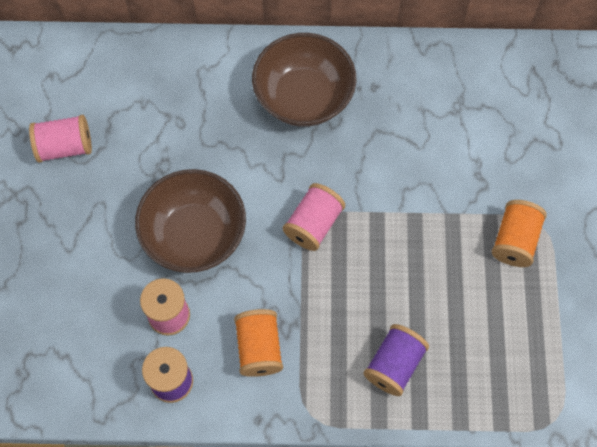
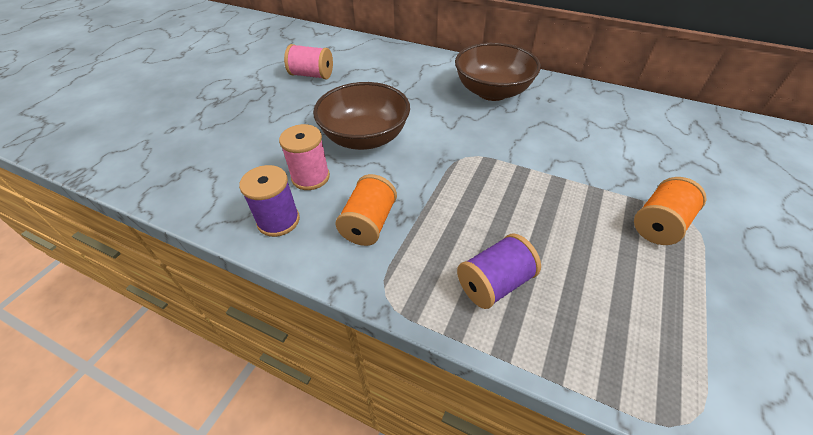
camera: 25 degrees right, 20 degrees down
(313, 224) = (464, 158): pink spool -> none

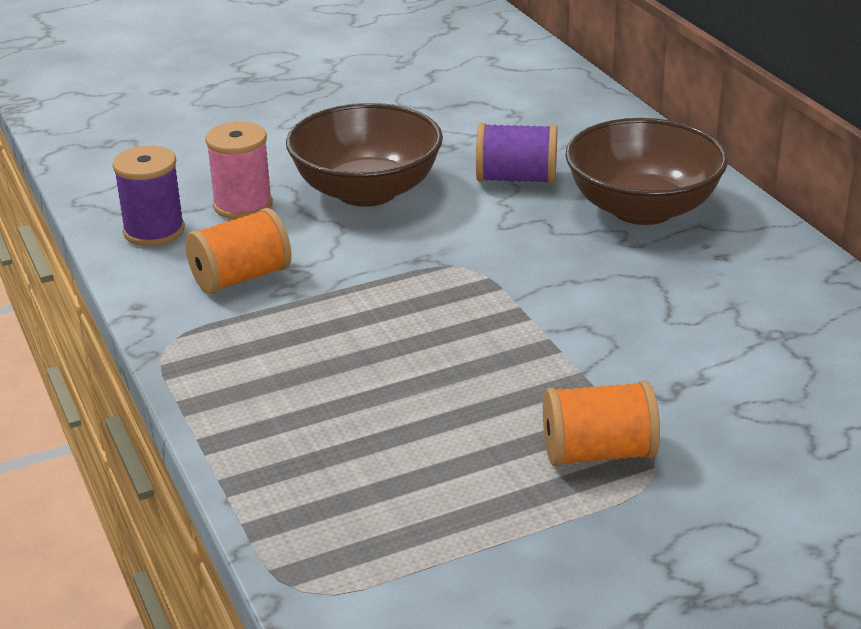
camera: 40 degrees right, 15 degrees down
(312, 75) = (409, 88): pink spool -> none
(494, 283) = (291, 393): purple spool -> purple spool (516, 179)

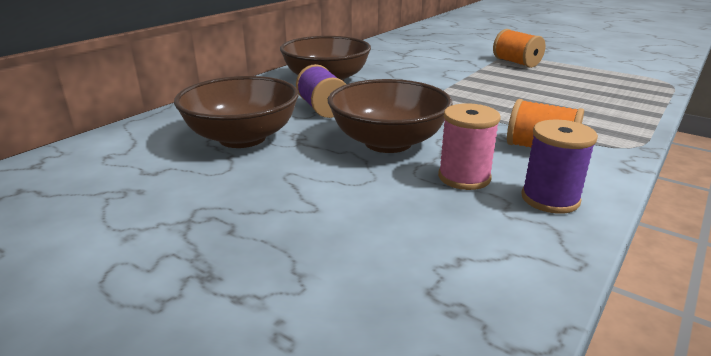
camera: 120 degrees left, 5 degrees down
(469, 118) = (242, 138): none -> brown bowl

